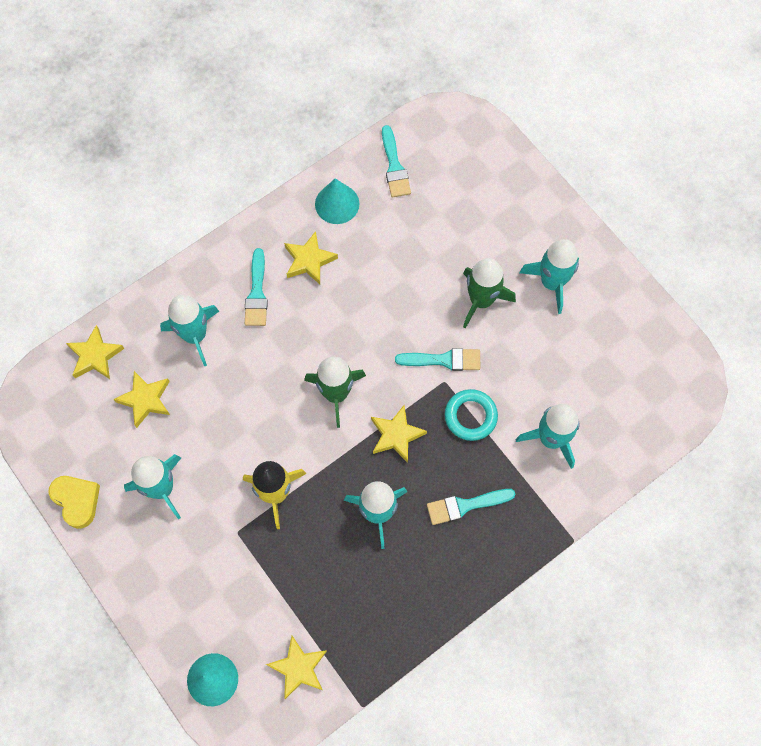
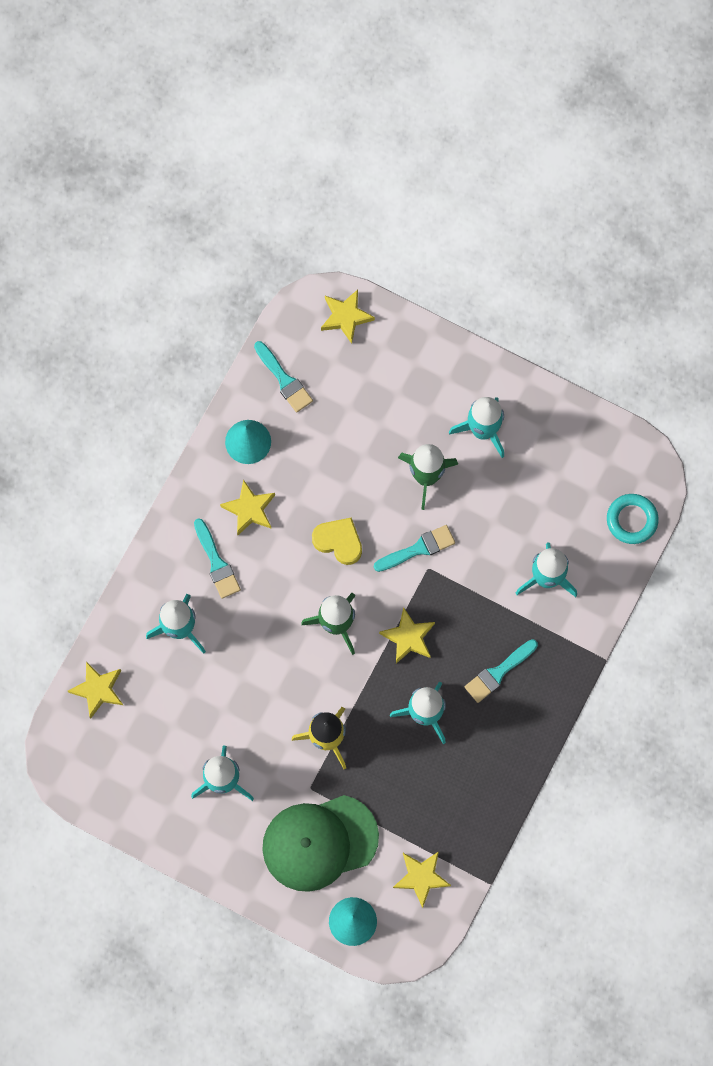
camera: 25 degrees left, 5 degrees up
(77, 501) = (153, 827): yellow heart -> yellow heart (338, 541)
(145, 400) = (166, 709): yellow star -> yellow star (346, 317)
(220, 587) = (319, 842): none -> green cap
(470, 416) = (466, 590): turquoise ring -> turquoise ring (631, 520)

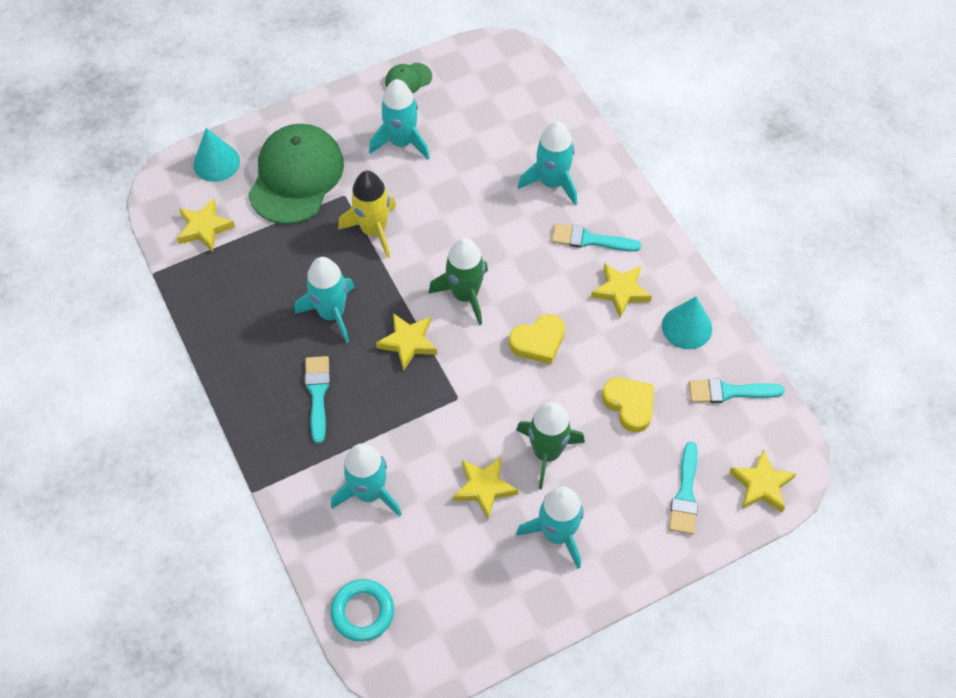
camera: 125 degrees right, 15 degrees down
(98, 690) = (544, 103): yellow star -> yellow star (484, 488)
(151, 825) = (408, 79): none -> green cap
(346, 443) = (629, 405): none -> yellow heart
(418, 548) = (482, 401): turquoise brush -> turquoise brush (685, 494)

